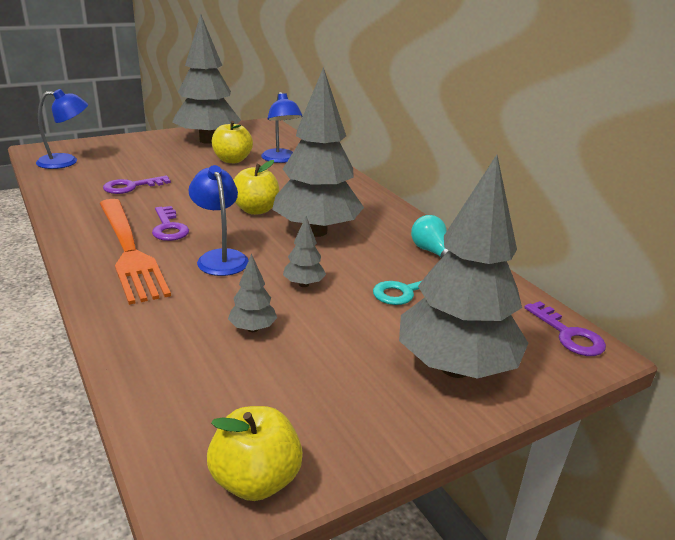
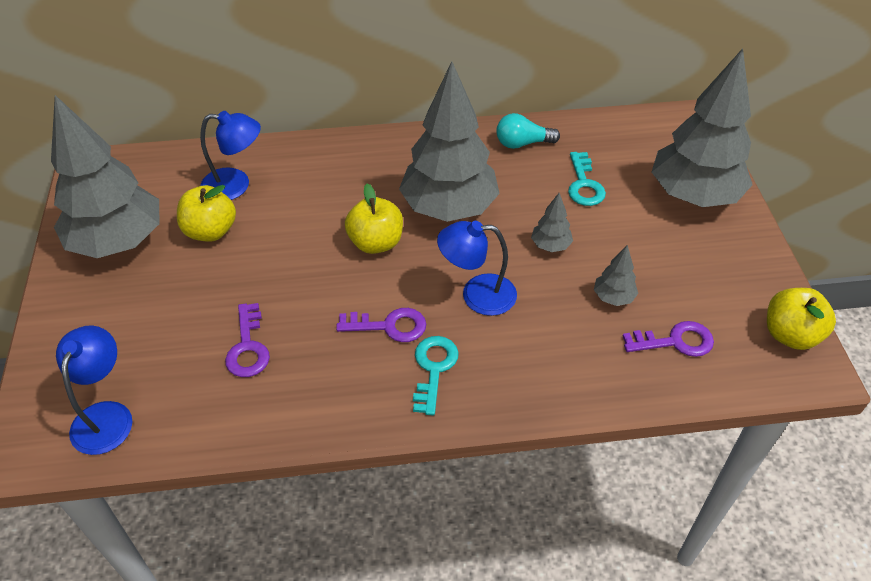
camera: 65 degrees left, 20 degrees up
(129, 251) = (434, 368): orange fork -> turquoise key
(568, 335) = (668, 121): purple key -> purple key (675, 341)

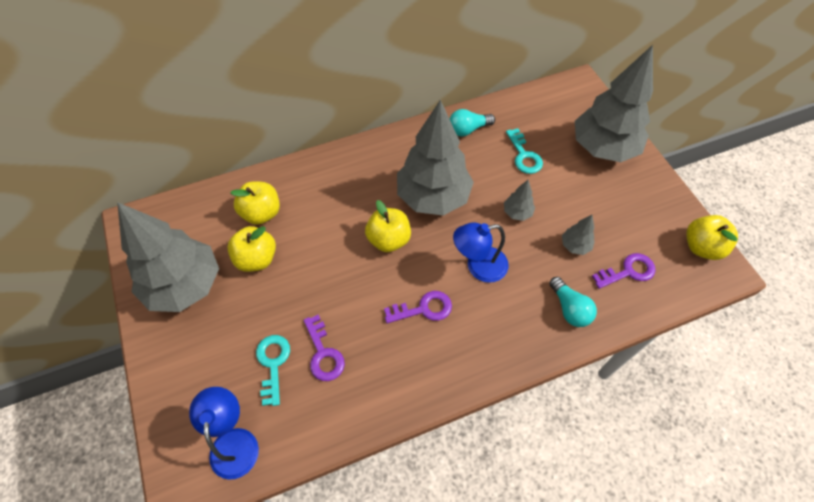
camera: 15 degrees left, 10 degrees up
(236, 185) = (261, 213): blue lamp -> yellow apple
(434, 368) = (468, 336): turquoise key -> turquoise key (273, 363)
(578, 367) = (569, 308): none -> turquoise light bulb

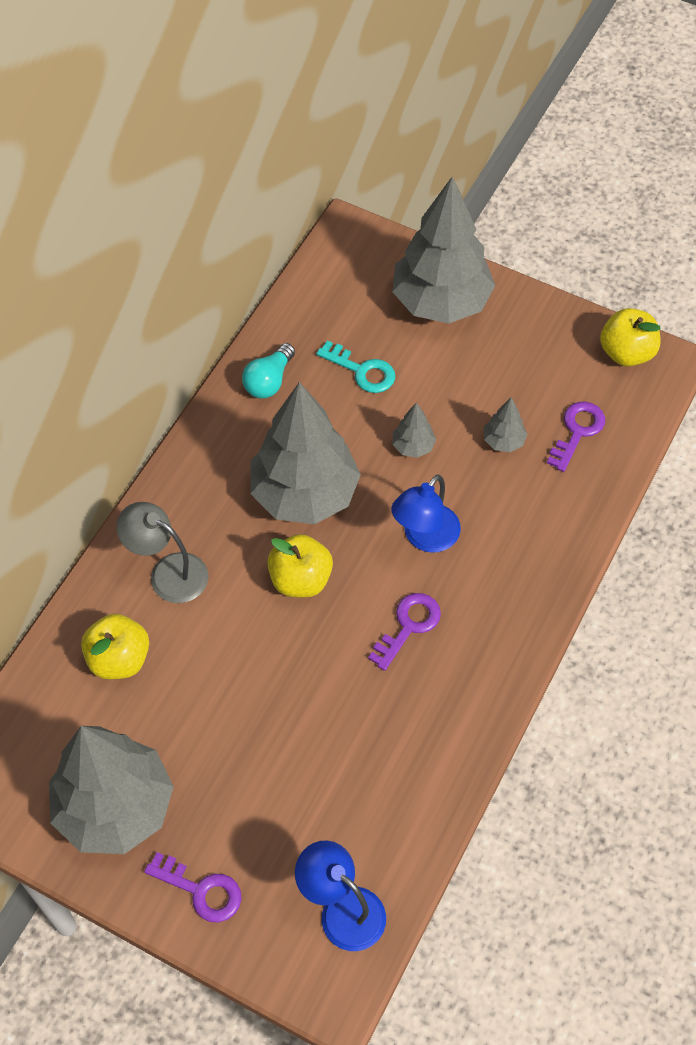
camera: 40 degrees left, 0 degrees up
(256, 259) = (169, 714): yellow apple -> none
(273, 363) = (304, 805): turquoise key -> none
(323, 354) = (348, 753): purple key -> purple key (201, 890)
(326, 188) = (168, 572): none -> grey lamp
(569, 308) = (552, 514): turquoise light bulb -> none

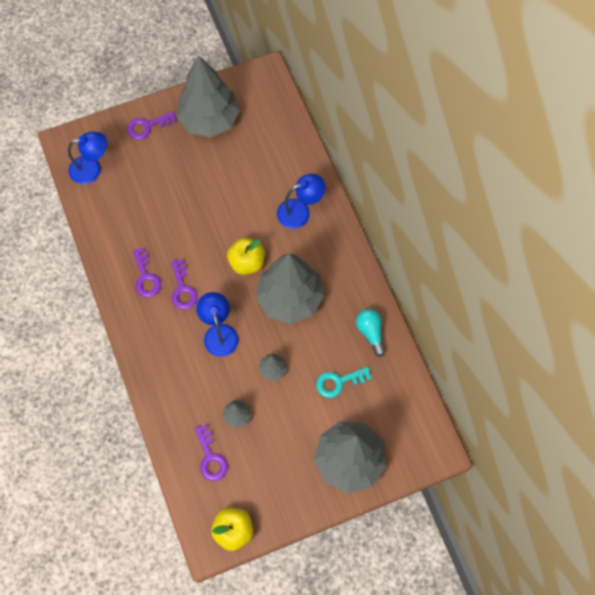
camera: 130 degrees right, 10 degrees up
(119, 659) = (274, 164): yellow apple -> none
(168, 572) = (300, 211): grey lamp -> blue lamp
(436, 685) = (146, 277): none -> purple key

